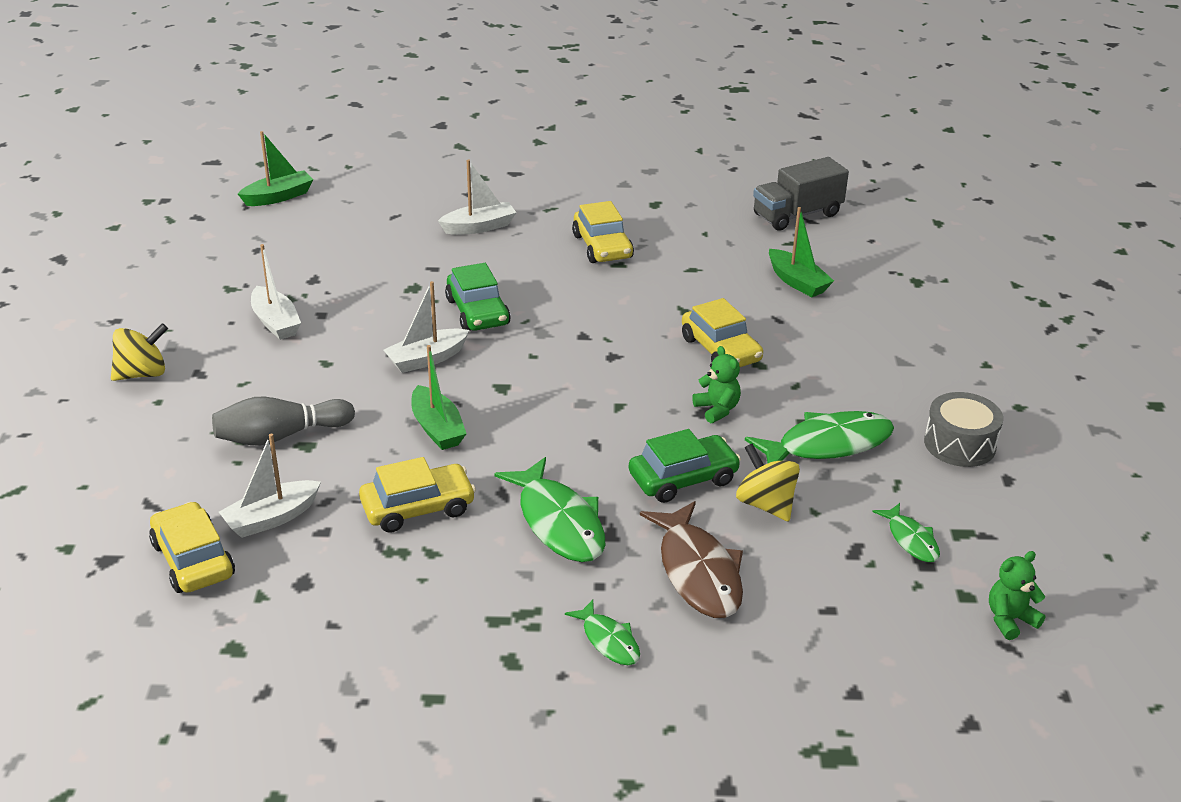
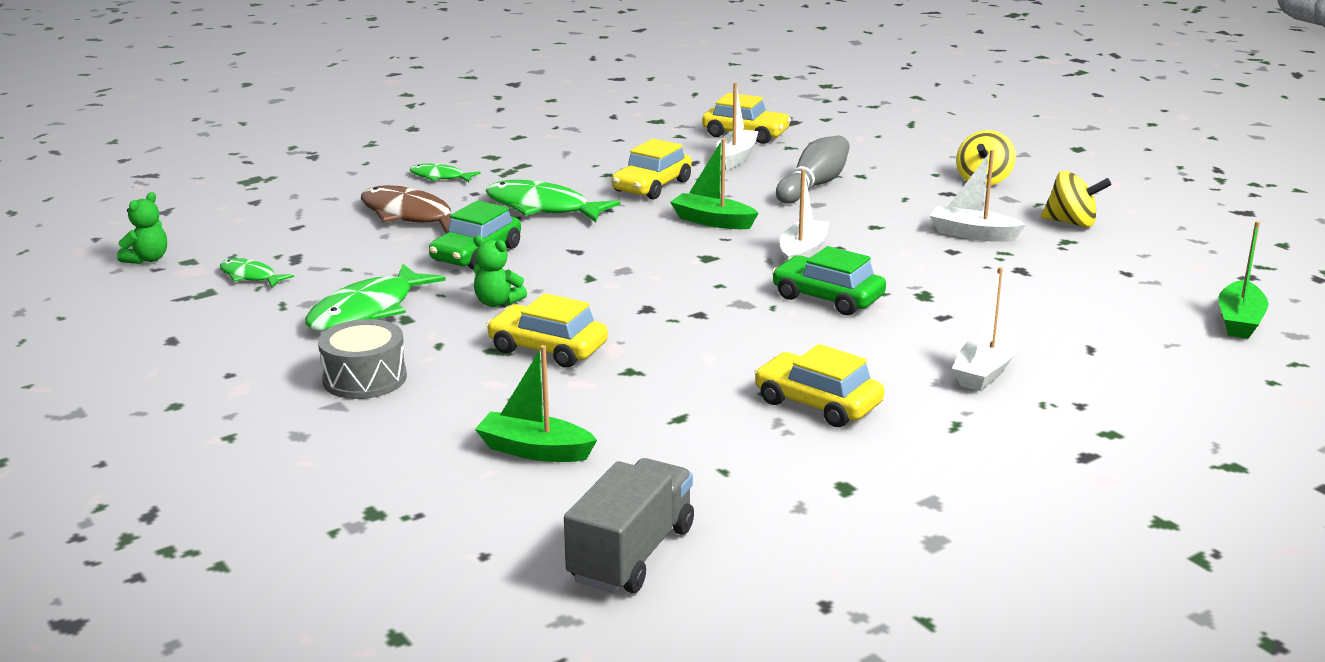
camera: 145 degrees right, 10 degrees down
(765, 504) = (391, 260): yellow spinning top -> yellow spinning top (1071, 223)
(959, 444) = (232, 351): grey drum -> grey drum (365, 378)

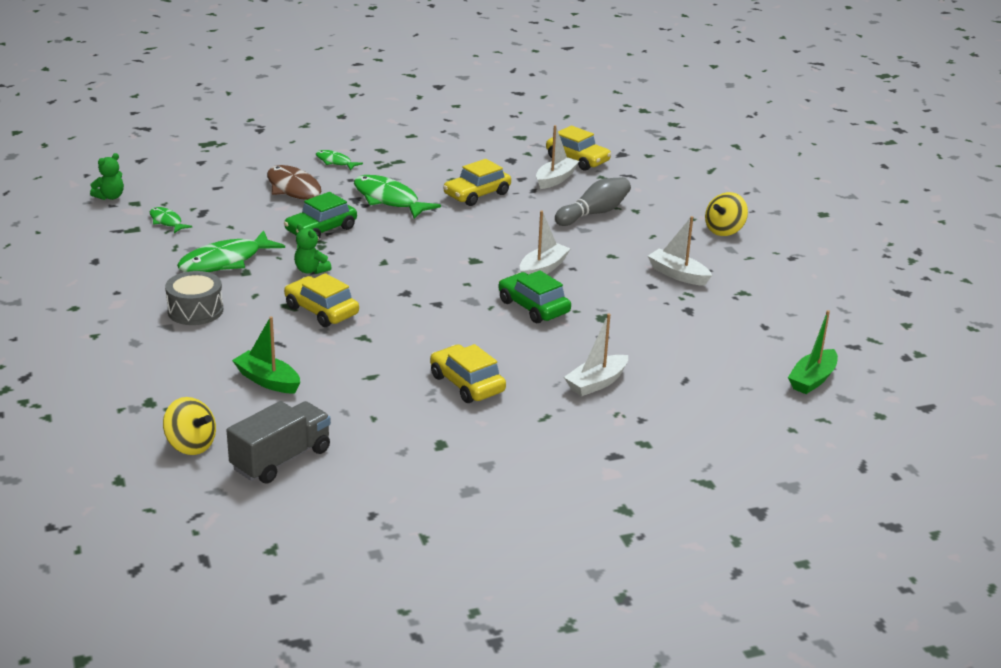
camera: 15 degrees right, 5 degrees up
(712, 221) = (499, 231): green boat -> none
(1071, 223) = (760, 278): yellow spinning top -> yellow spinning top (191, 445)

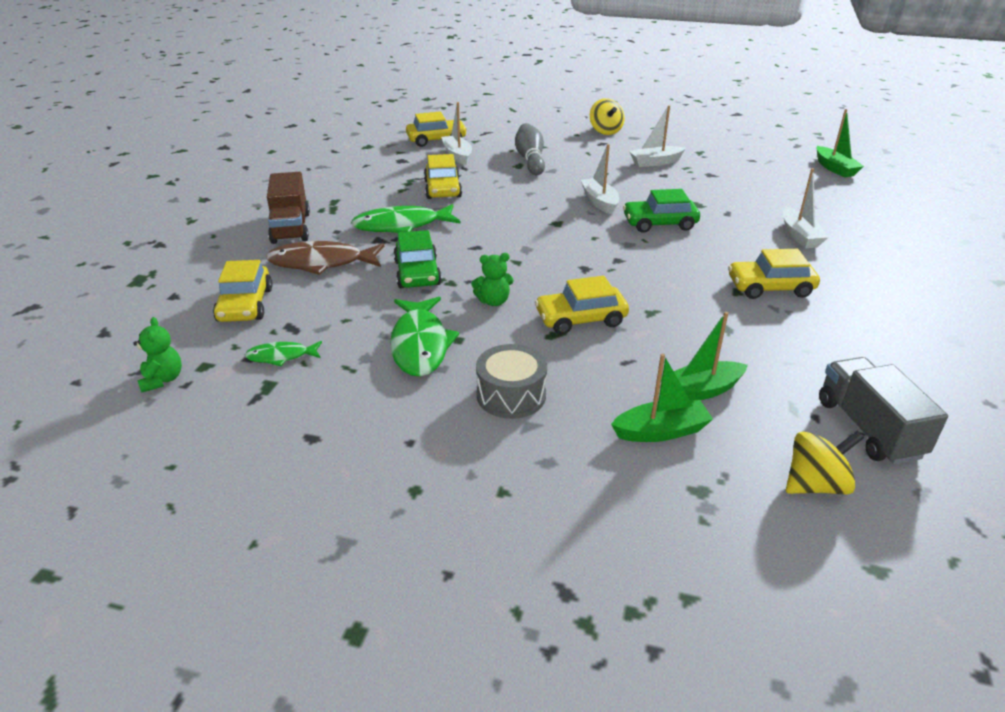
camera: 55 degrees left, 5 degrees up
(203, 375) = (661, 431): none -> green boat
(214, 188) = (245, 305): none -> yellow car
(335, 162) = (291, 228): green fish -> brown truck

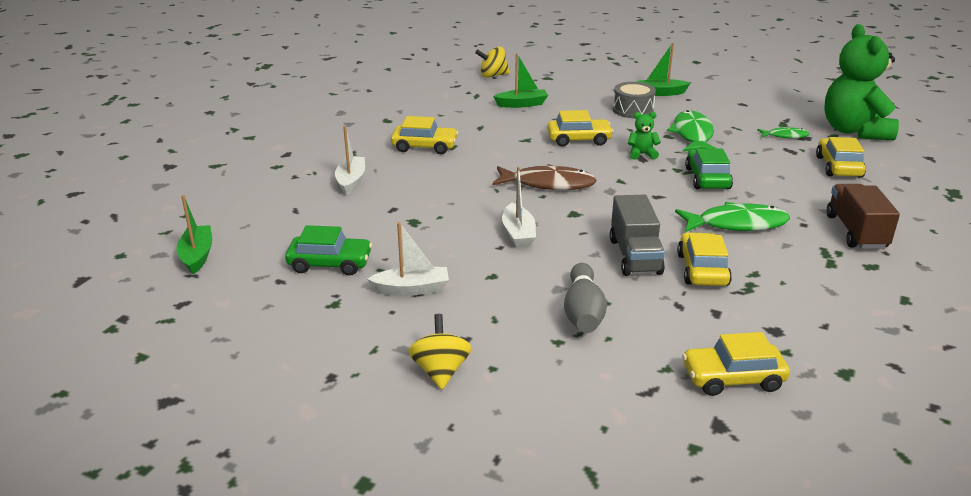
camera: 170 degrees left, 5 degrees down
(162, 380) = (854, 131): green teddy bear -> green teddy bear, size x2.48
(321, 263) = (798, 193): brown fish -> brown fish (548, 184)
(457, 155) = (691, 332): white boat -> none
(659, 223) = (471, 204): green car -> green car (330, 263)
(661, 431) = (554, 93): green boat -> green boat (661, 93)
(868, 428) = (446, 87): grey truck -> grey truck (634, 256)

